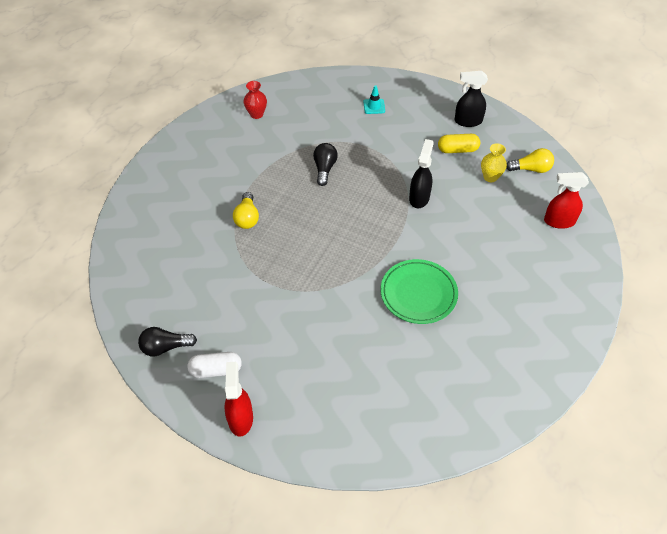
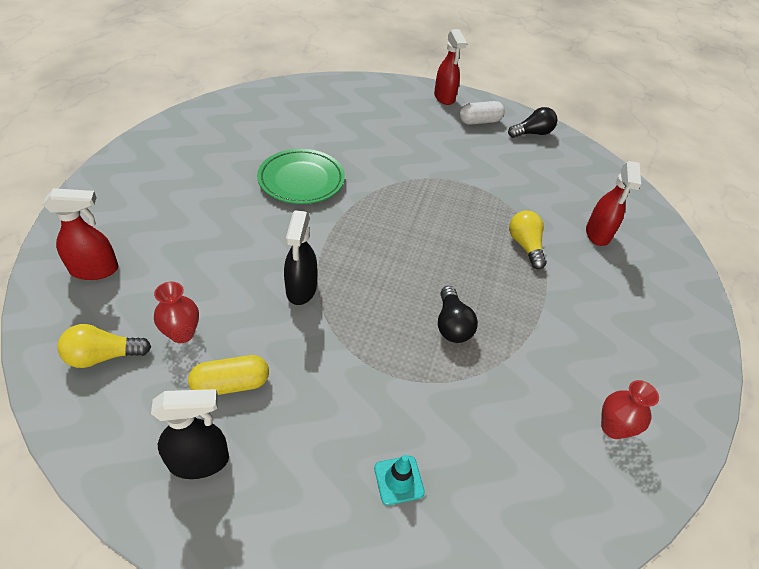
camera: 165 degrees right, 5 degrees down
(181, 223) = (597, 234): none -> red spray bottle
(490, 177) = (182, 334): yellow vase -> red vase

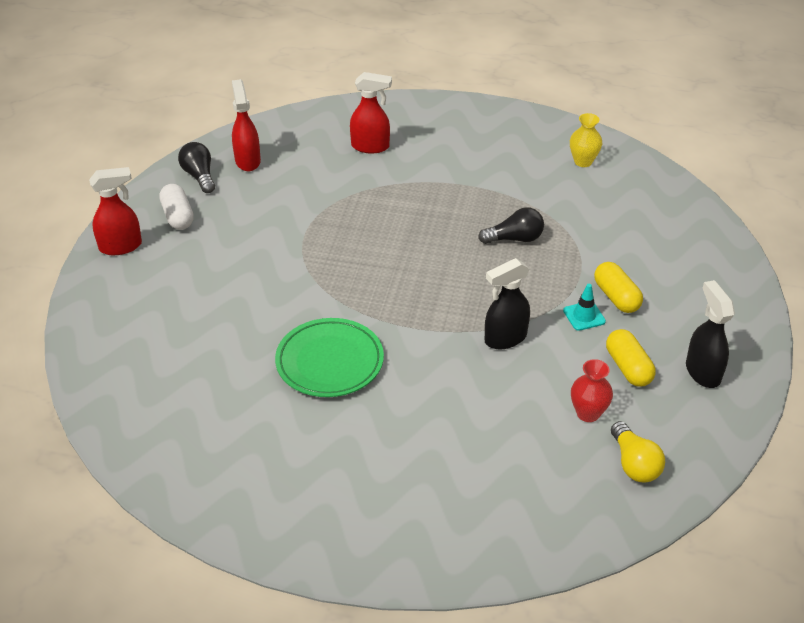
camera: 90 degrees left, 5 degrees down
(95, 270) = (530, 510): red spray bottle -> red spray bottle (247, 161)
(301, 289) = (505, 338): black spray bottle -> black spray bottle turned 150 degrees clockwise
(344, 401) = (616, 297): none -> yellow capsule
(399, 480) = (669, 264): turquoise traffic cone -> turquoise traffic cone (584, 316)
(525, 246) = (400, 192): yellow light bulb -> none
(613, 428) = (583, 162): red vase -> yellow vase

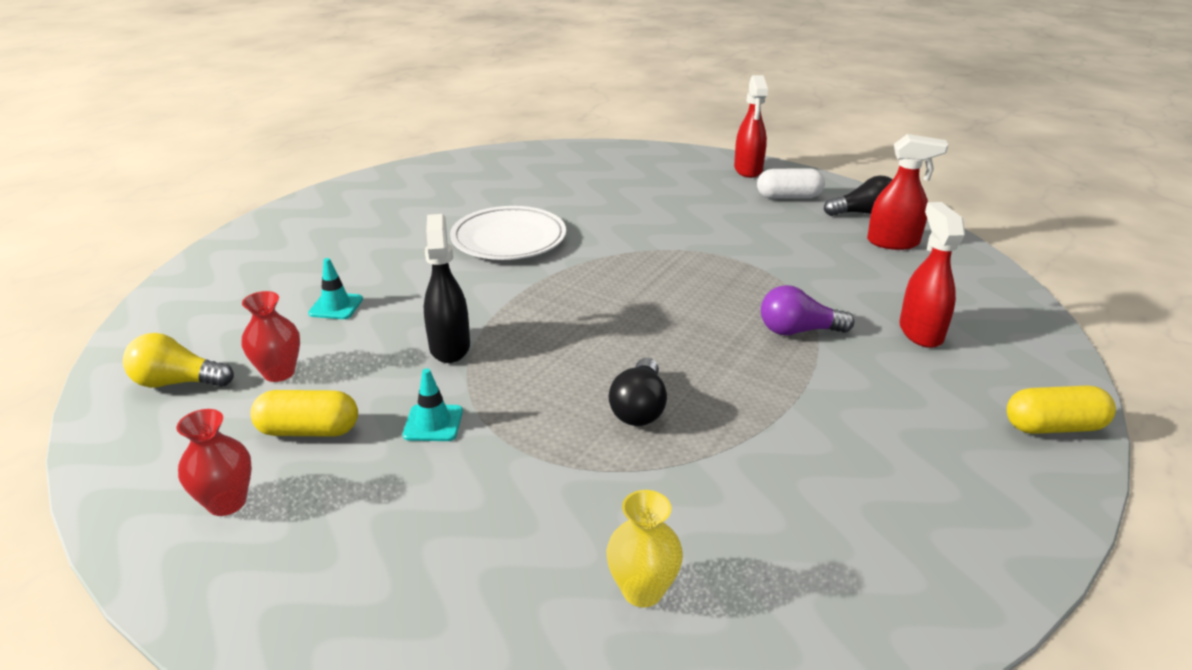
camera: 110 degrees right, 10 degrees down
(329, 362) = (509, 239): green plate -> white plate
(370, 147) = (920, 332): red spray bottle -> red spray bottle turned 150 degrees clockwise
(395, 191) = (798, 331): none -> purple light bulb
(492, 425) = (336, 306): none -> turquoise traffic cone
(583, 162) = (842, 566): yellow vase -> yellow vase (642, 590)
(616, 297) = (444, 469): yellow capsule -> yellow capsule (1053, 427)
(702, 372) = (227, 502): black spray bottle -> red vase

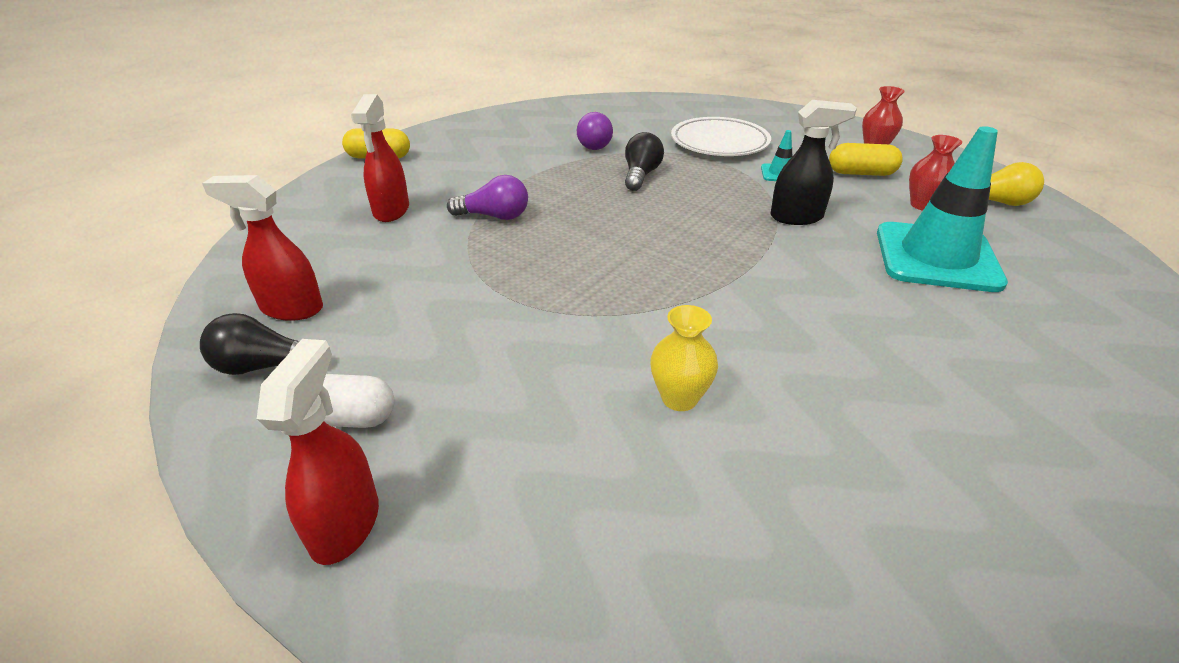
camera: 175 degrees left, 5 degrees up
(336, 306) = (936, 257): turquoise traffic cone -> turquoise traffic cone, size x2.41
(449, 346) = (797, 217): black spray bottle -> black spray bottle turned 90 degrees counterclockwise
(509, 239) = (796, 342): white plate -> white plate (719, 142)
(642, 590) = (648, 119): yellow vase -> yellow vase (679, 398)
(727, 485) = (596, 144): none -> purple light bulb

